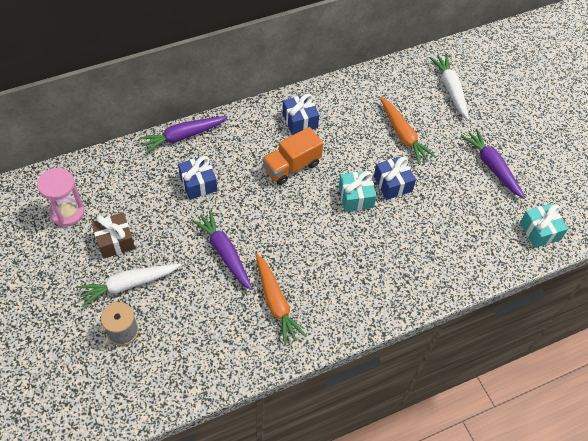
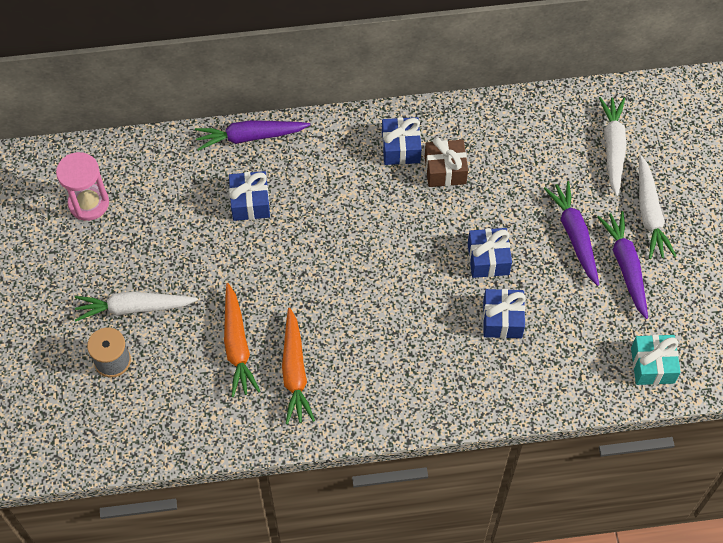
camera: 20 degrees right, 5 degrees up
(115, 241) = (133, 251): brown gift -> brown gift (445, 170)
(224, 253) = (254, 297): purple carrot -> purple carrot (574, 235)
(291, 166) = (370, 206): orange truck -> none
(355, 197) = (435, 265): turquoise gift -> none
(403, 135) = (526, 197): orange carrot -> orange carrot (237, 346)
(419, 224) = (502, 319): none -> blue gift
(493, 127) = (649, 214): none -> white carrot

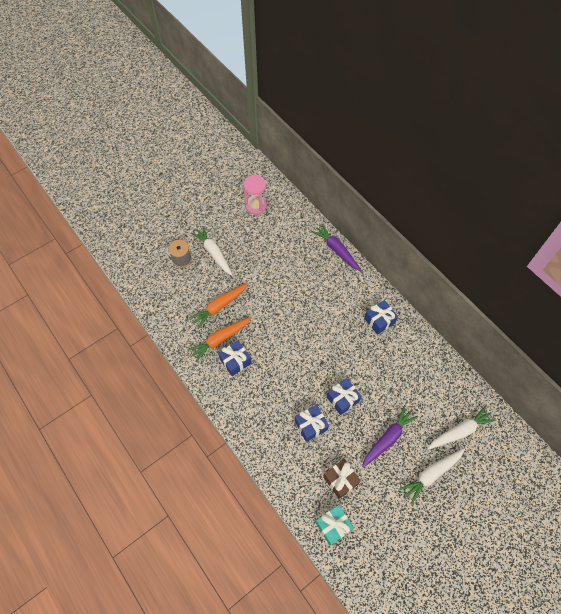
camera: 60 degrees right, 0 degrees up
(250, 202) = (300, 270): blue gift -> blue gift (235, 361)
(445, 170) = (381, 349): brown gift -> brown gift (340, 480)
(625, 266) = (387, 478): purple carrot -> none

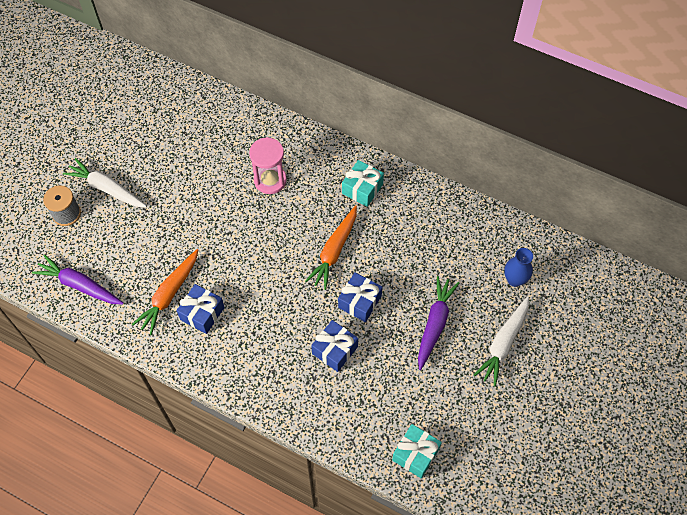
camera: 25 degrees left, 0 degrees up
(219, 306) = (148, 253): orange carrot -> orange carrot (334, 251)
(256, 206) = (135, 105): pink hourglass -> pink hourglass (270, 180)
(336, 250) = (269, 122): purple carrot -> purple carrot (80, 285)
(340, 480) = (400, 398): brown gift -> none
(379, 320) = (362, 189): blue gift -> turquoise gift
(460, 431) = (514, 280): white carrot -> blue vase

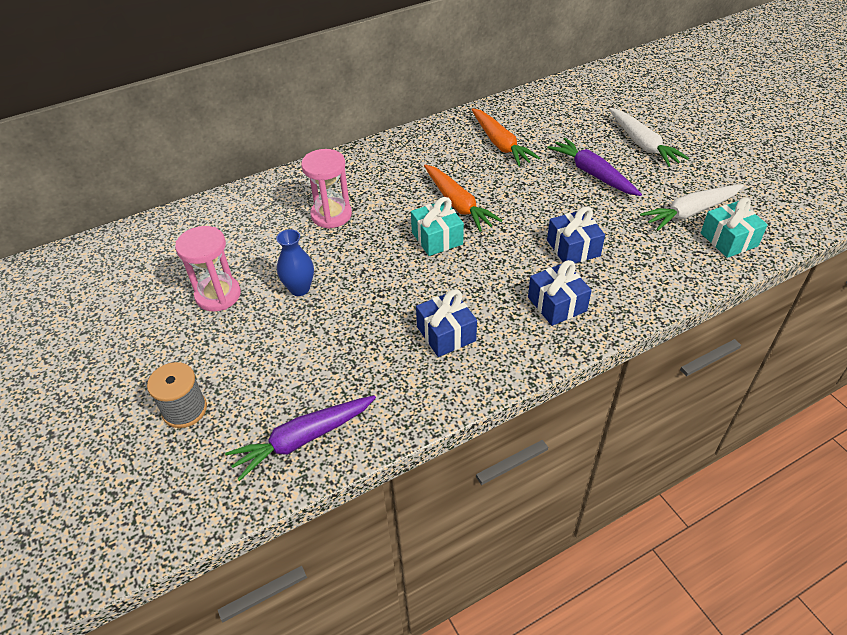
camera: 55 degrees left, 15 degrees down
(107, 188) = (193, 353): white carrot -> white carrot (690, 212)
(158, 168) = (218, 295): none -> pink hourglass
(169, 294) = (396, 353): orange carrot -> orange carrot (500, 144)
(359, 302) = (530, 210): blue gift -> blue gift (557, 304)
(362, 189) = (406, 160): turquoise gift -> turquoise gift (437, 238)
(514, 280) = (582, 114): blue vase -> blue vase (299, 289)

